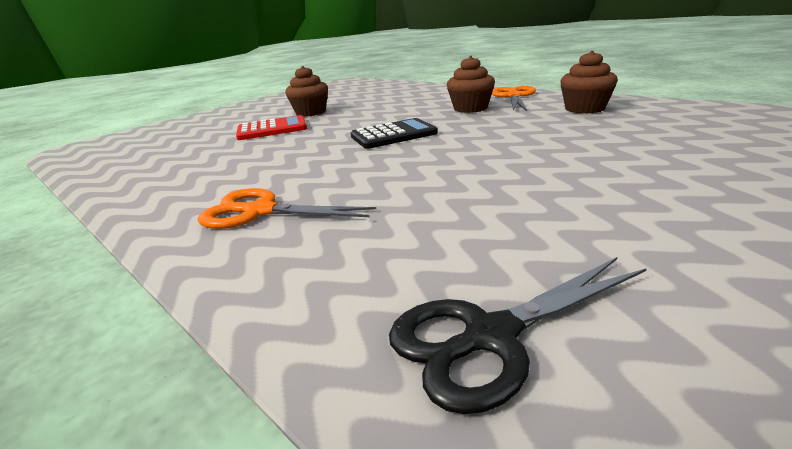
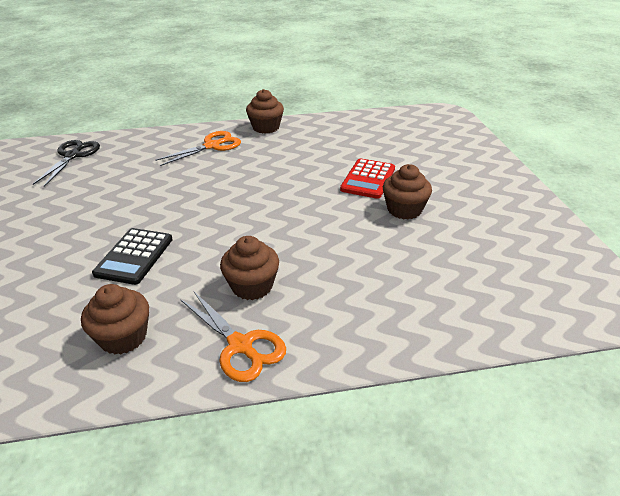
camera: 125 degrees right, 10 degrees up
(153, 207) = (266, 127): none -> brown cupcake
(393, 135) = (252, 214): black calculator -> black calculator (134, 256)

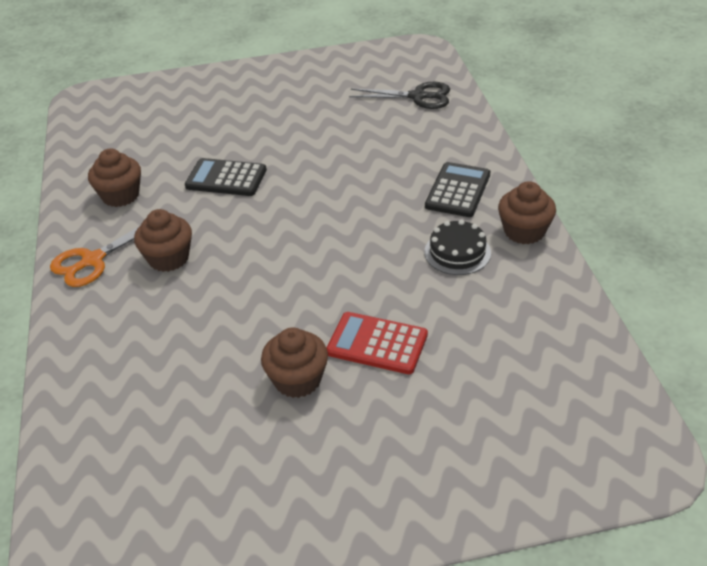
camera: 90 degrees right, 5 degrees up
(212, 146) = (458, 190): orange scissors -> black calculator
(281, 149) = (457, 252): none -> black cake

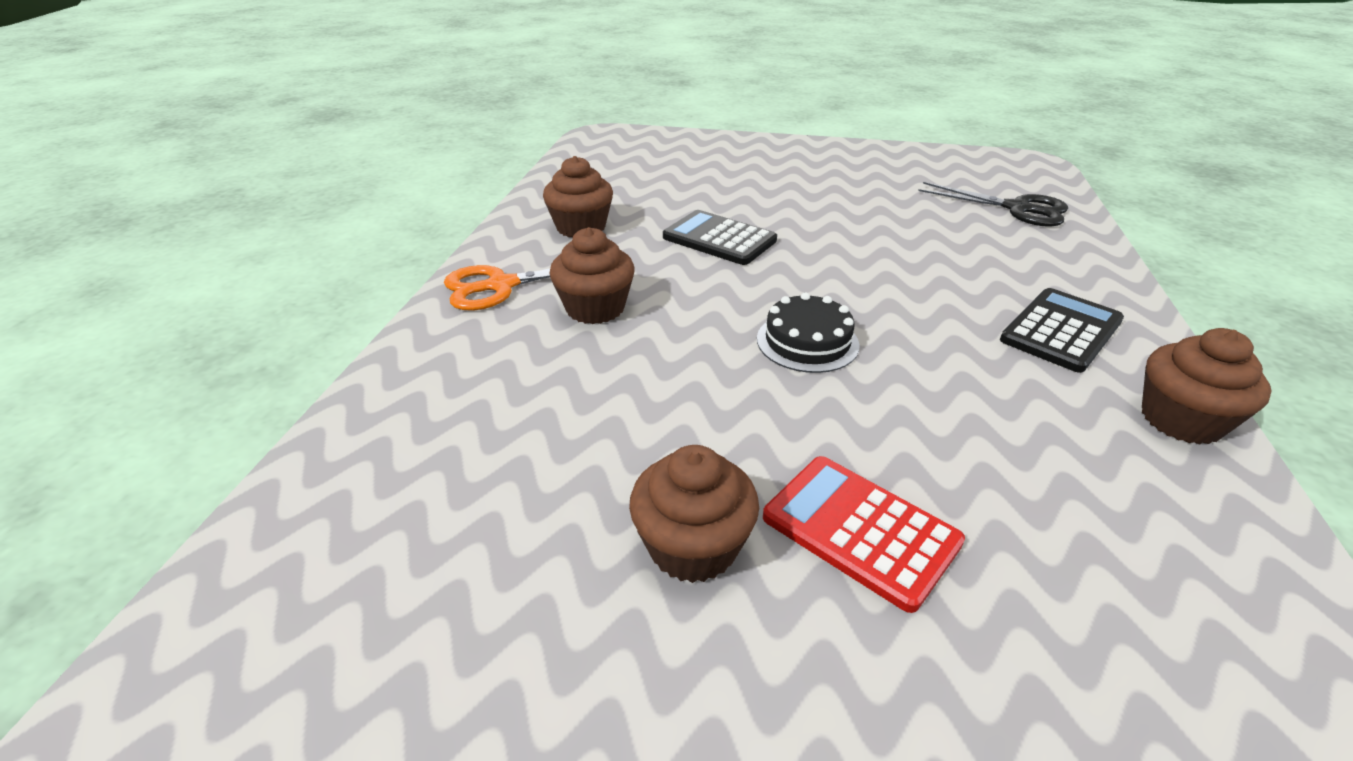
camera: 20 degrees right, 5 degrees down
(457, 252) = (1046, 419): black cake -> black cake (807, 341)

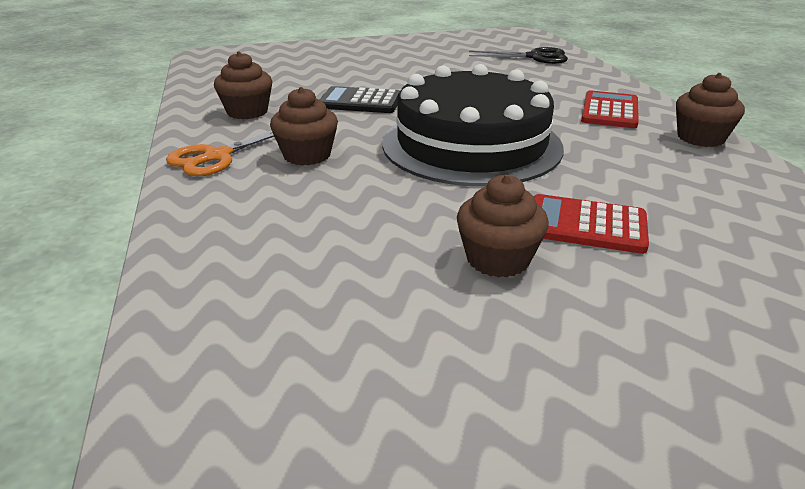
camera: 25 degrees left, 5 degrees down
(807, 341) = (471, 144): black cake -> black cake, size x2.46
(1061, 330) = (609, 111): black calculator -> red calculator

